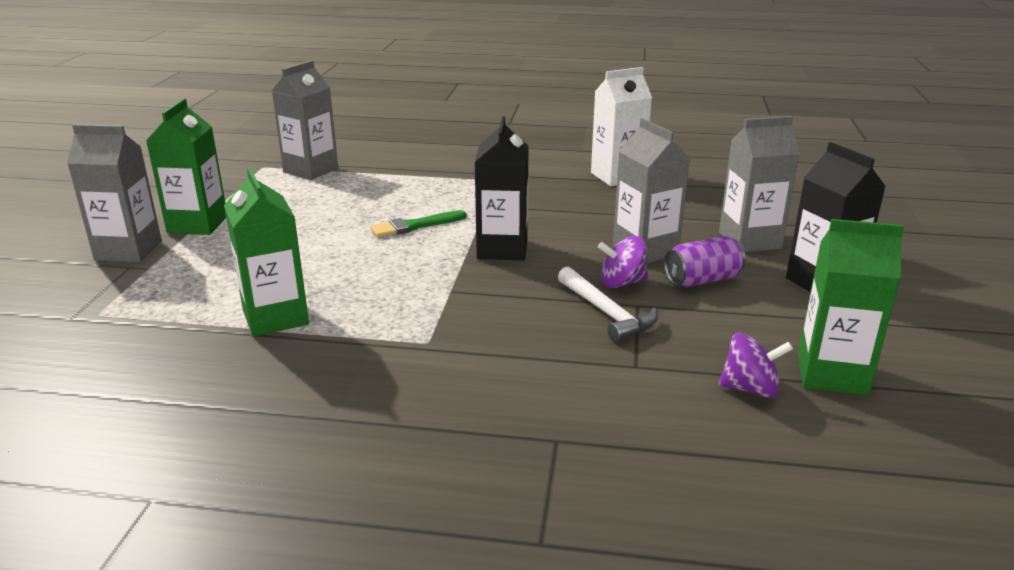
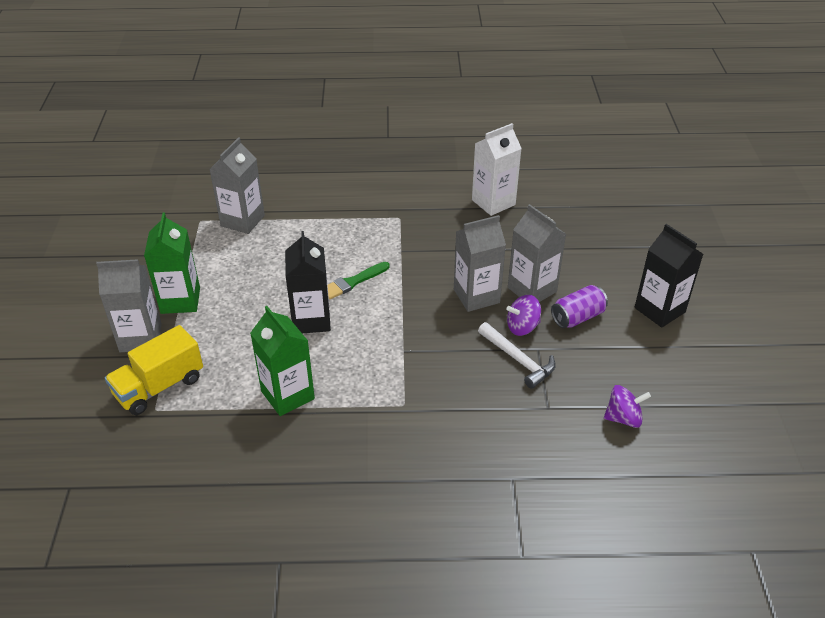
camera: 10 degrees left, 15 degrees up
(119, 294) = (159, 386): none -> yellow truck
(502, 249) = (427, 301): black carton -> black carton (311, 320)
(749, 240) = (604, 269): grey carton -> grey carton (476, 296)
(832, 374) = (672, 398): green carton -> none

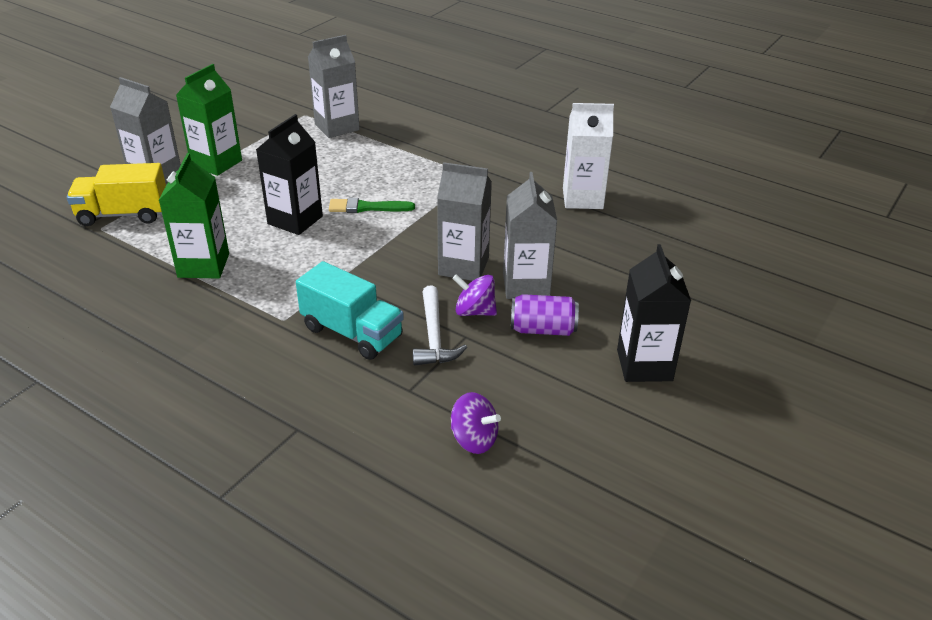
camera: 35 degrees right, 5 degrees down
(462, 388) = (352, 332): none -> turquoise truck

